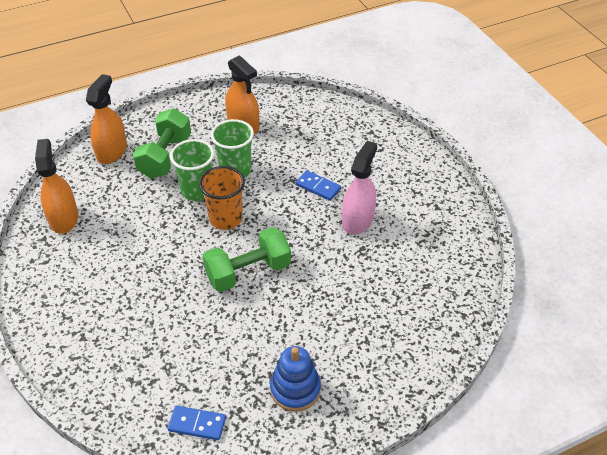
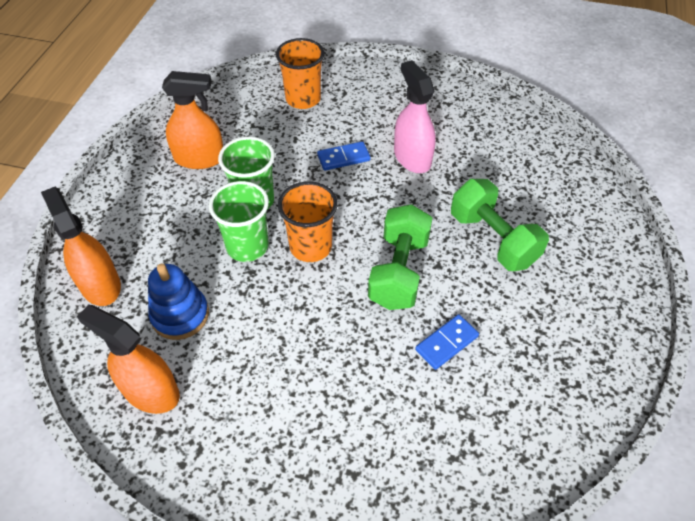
camera: 50 degrees left, 5 degrees up
(165, 156) = (166, 243): green dumbbell -> green dumbbell (493, 239)
(197, 424) = (557, 429): blue domino -> blue domino (447, 343)
(295, 389) = (572, 322): blue stacking toy -> blue stacking toy (180, 315)
(349, 134) = (303, 99): none -> orange cup

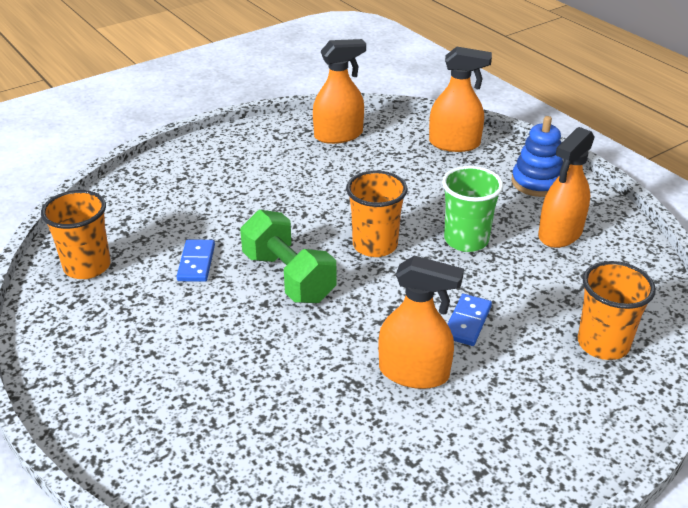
camera: 130 degrees right, 15 degrees down
(180, 315) = (385, 164): blue stacking toy -> blue stacking toy (537, 182)
(247, 246) = (415, 215): green cup -> none
(412, 158) = (414, 372): pink spray bottle -> orange spray bottle
(493, 239) = (243, 357): green dumbbell -> none
(536, 419) = (87, 266): none -> orange cup

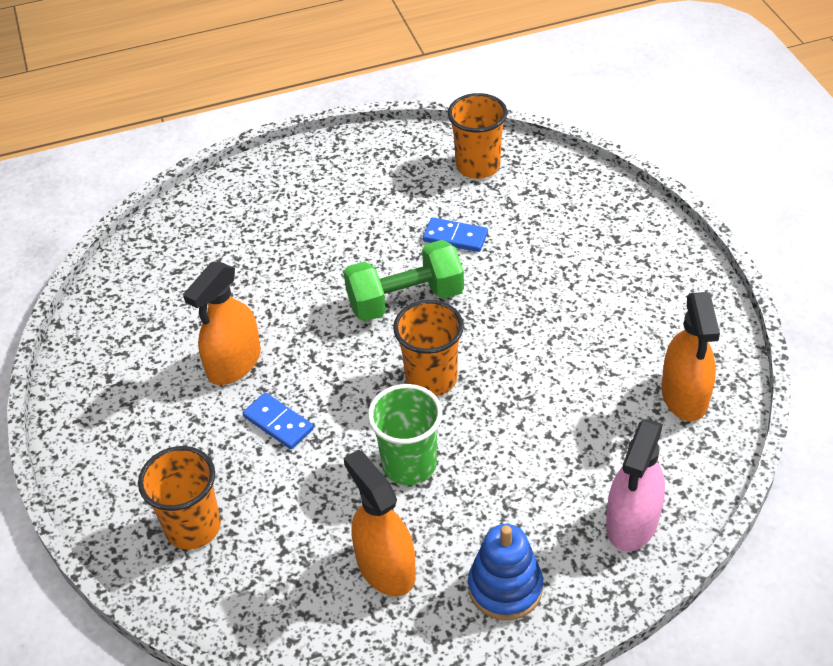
camera: 110 degrees right, 10 degrees up
(454, 144) = (632, 522): orange spray bottle -> pink spray bottle

